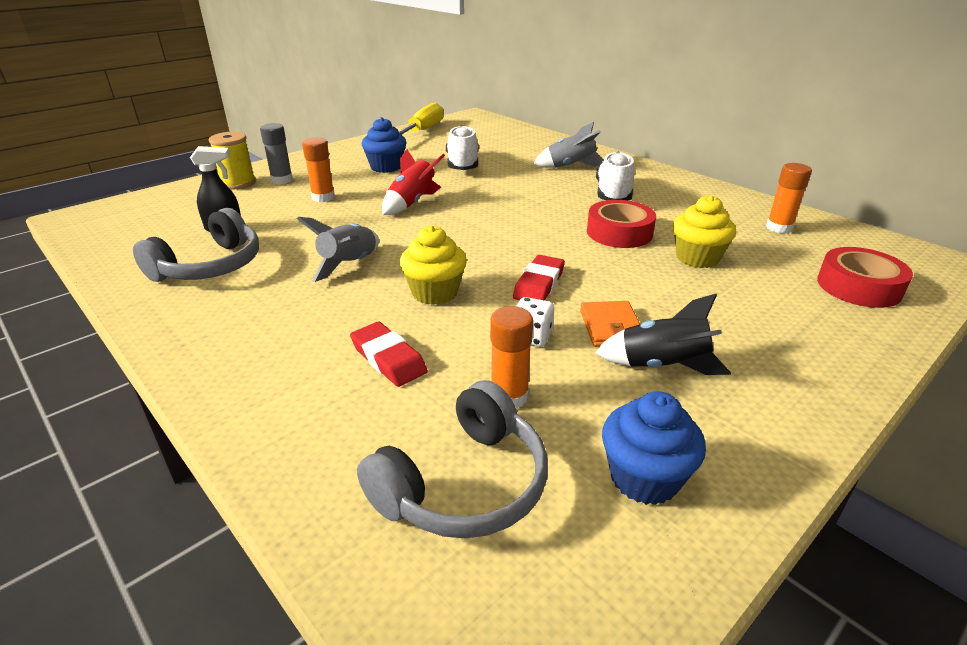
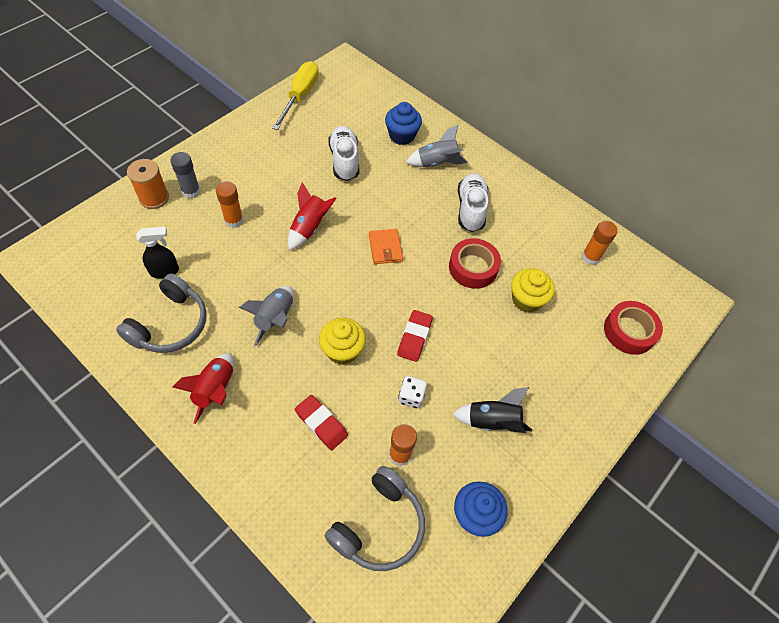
camera: 10 degrees left, 25 degrees up
(238, 183) = (154, 198): yellow spool -> orange spool
(243, 322) = (215, 390): none -> red rocket
(386, 167) = (278, 167): blue cupcake -> blue cupcake (402, 136)
(611, 327) = (462, 384): orange wallet -> orange wallet (385, 248)

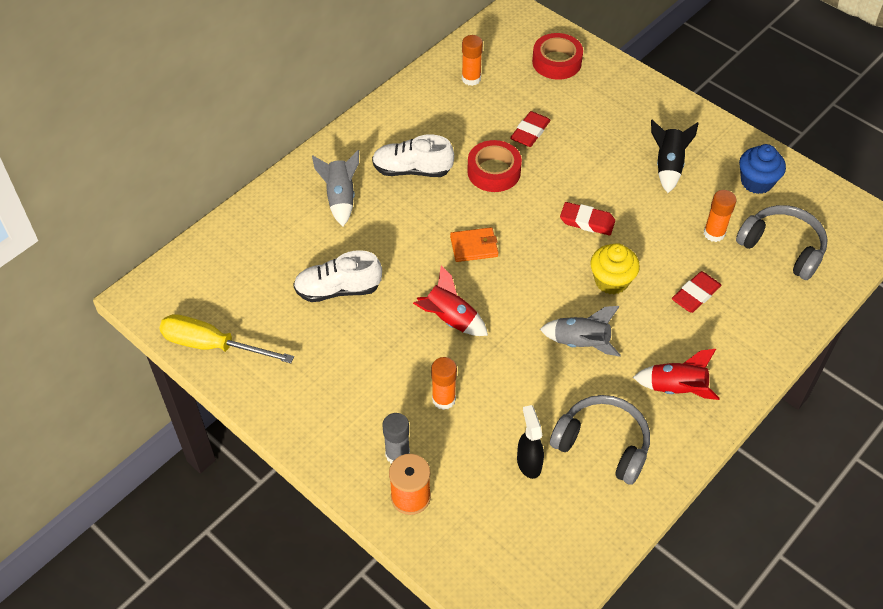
camera: 85 degrees left, 5 degrees down
(402, 136) = (293, 232): blue cupcake -> none
(411, 397) = (654, 224): white dice -> none
(526, 300) = (530, 132): yellow cupcake -> red eraser

